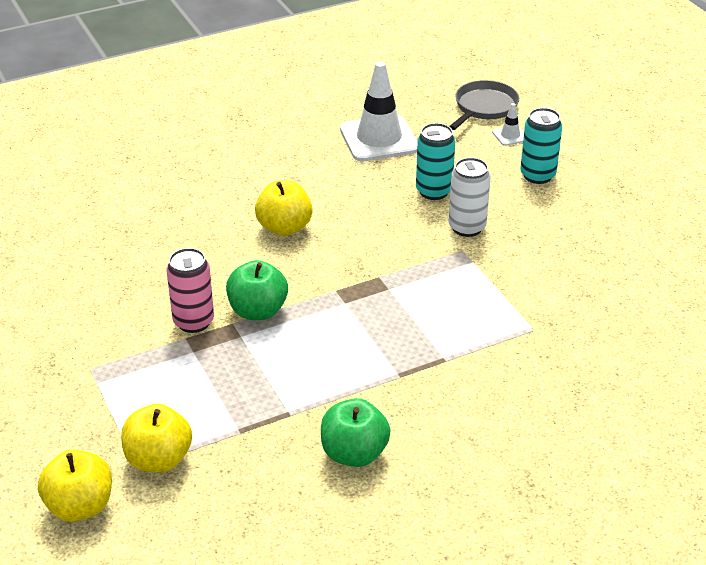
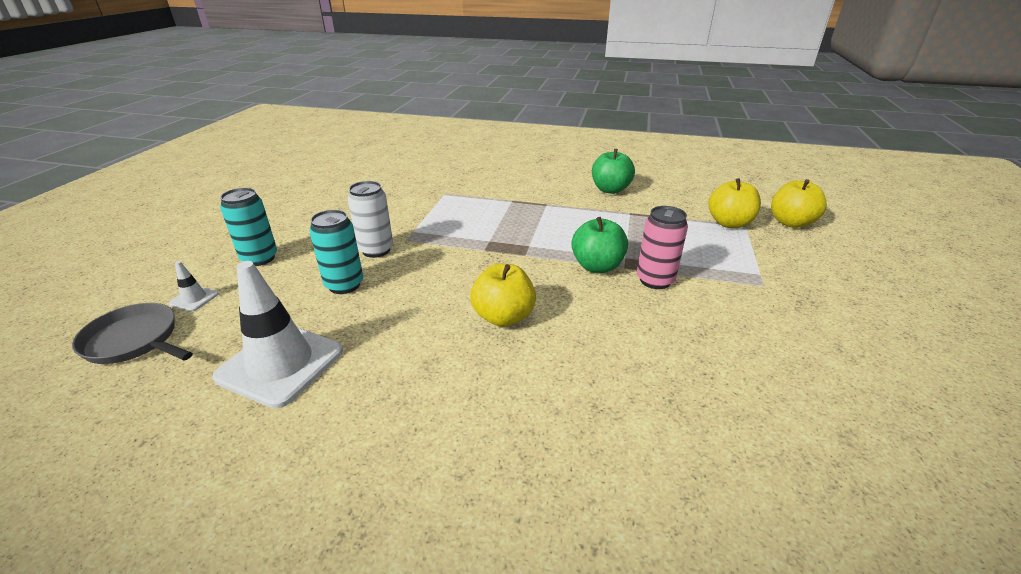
camera: 140 degrees left, 5 degrees down
(484, 107) = (135, 341): grey pan -> grey pan turned 45 degrees clockwise

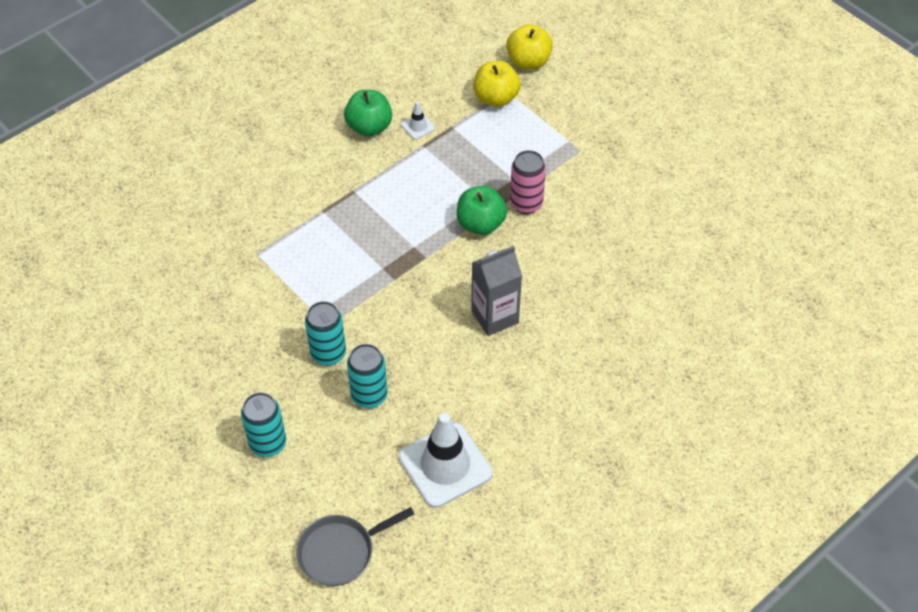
camera: 55 degrees left, 20 degrees up
(194, 299) = (304, 504): white traffic cone -> white traffic cone (418, 126)
(376, 250) = (328, 354): white can -> turquoise can
(503, 317) = (495, 316): yellow apple -> grey carton

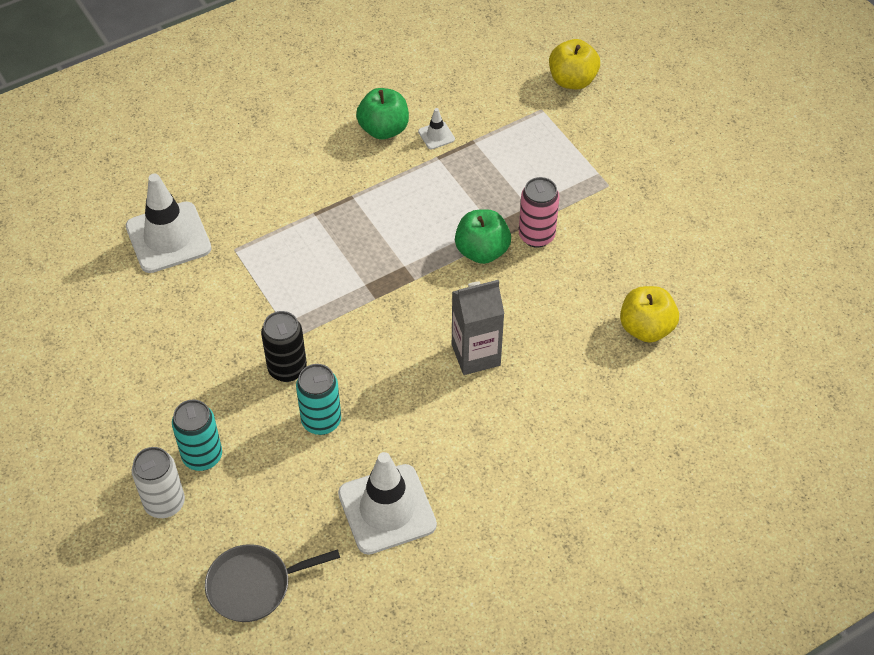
camera: 10 degrees right, 0 degrees up
(193, 251) = (168, 237): none -> white traffic cone
(242, 491) = (164, 503): none -> white can
(328, 354) = (287, 369): turquoise can -> black can
(496, 98) = (528, 115): yellow apple -> yellow apple (646, 328)

